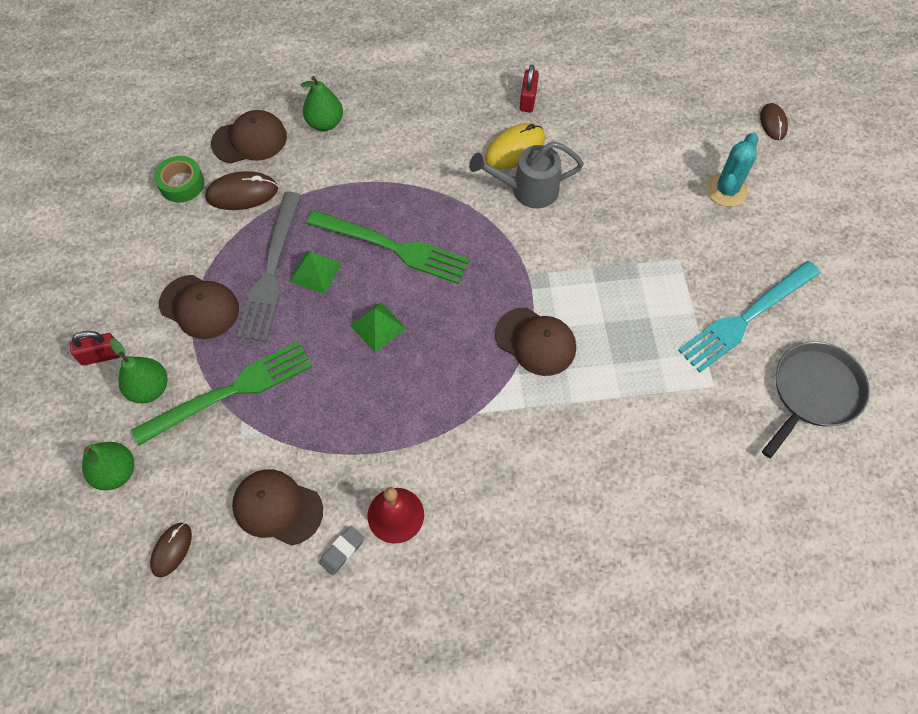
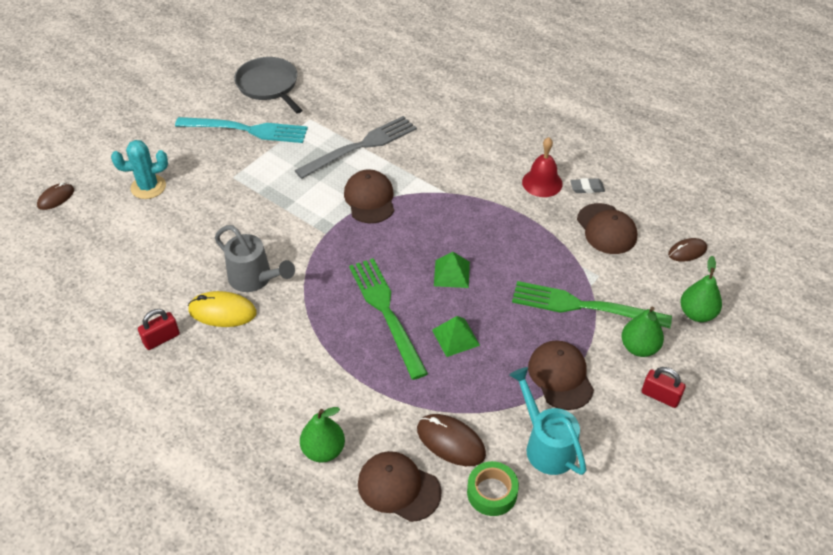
camera: 135 degrees left, 15 degrees down
(168, 244) = (546, 445): none -> turquoise watering can
(271, 272) = (487, 361): grey fork -> grey fork (361, 146)
(813, 392) = (269, 85): grey pan -> grey pan turned 60 degrees clockwise

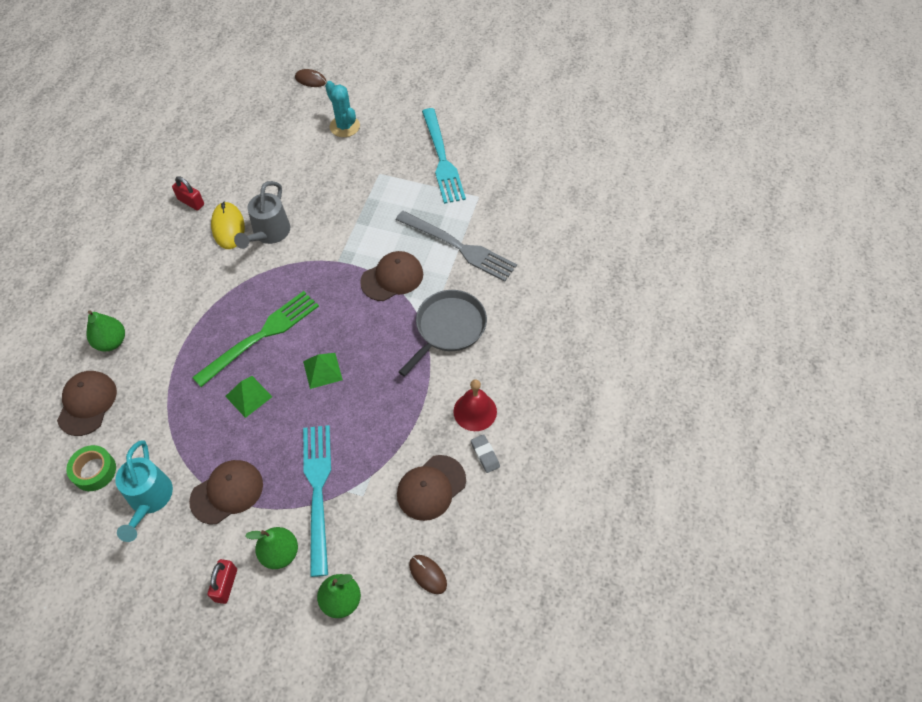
camera: 70 degrees right, 10 degrees up
(269, 85) = (509, 150): grey pan -> grey pan (448, 328)
(450, 442) = (137, 426): brown mouse -> none
(546, 445) = (149, 500): turquoise watering can -> turquoise watering can turned 135 degrees clockwise
(582, 306) = (317, 490): green fork -> turquoise fork

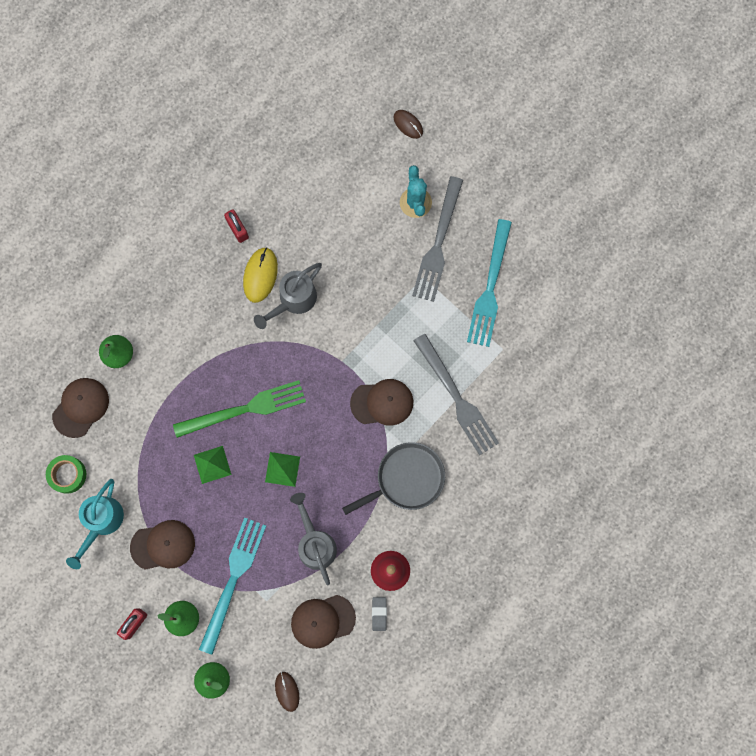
camera: 25 degrees right, 20 degrees up
(380, 147) = (438, 245): none -> grey fork
(387, 420) = (315, 543): none -> grey watering can

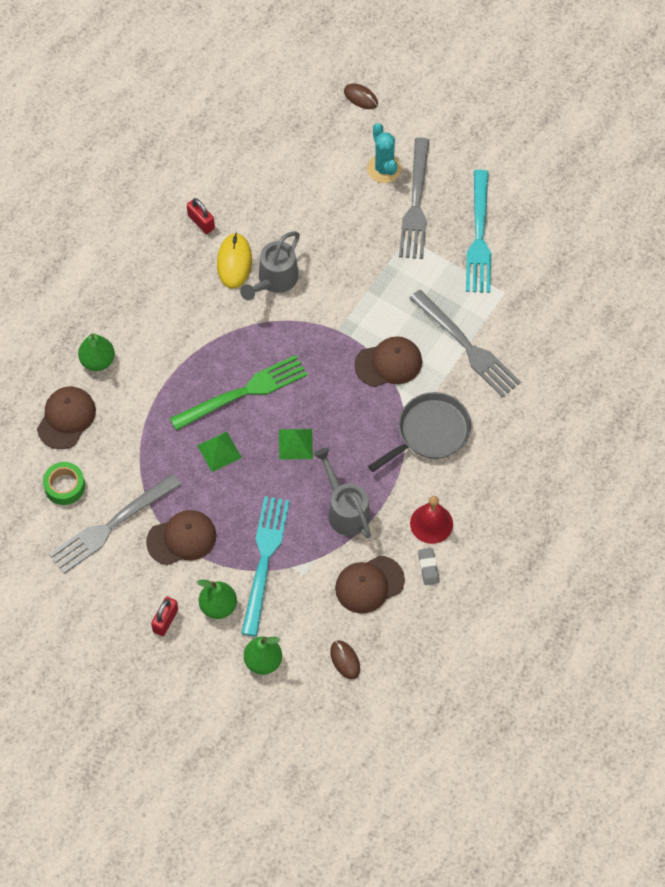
camera: 10 degrees left, 15 degrees down
(101, 522) = (110, 526): turquoise watering can -> grey fork

